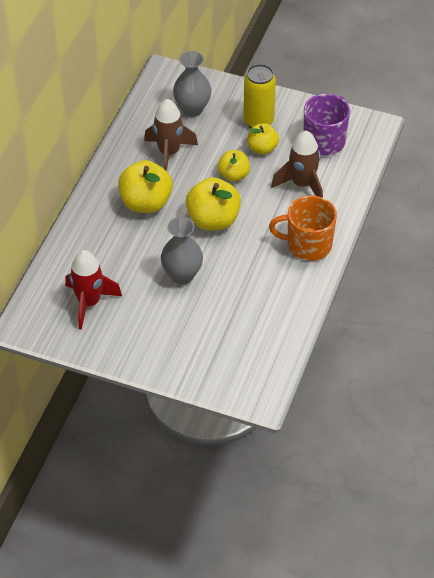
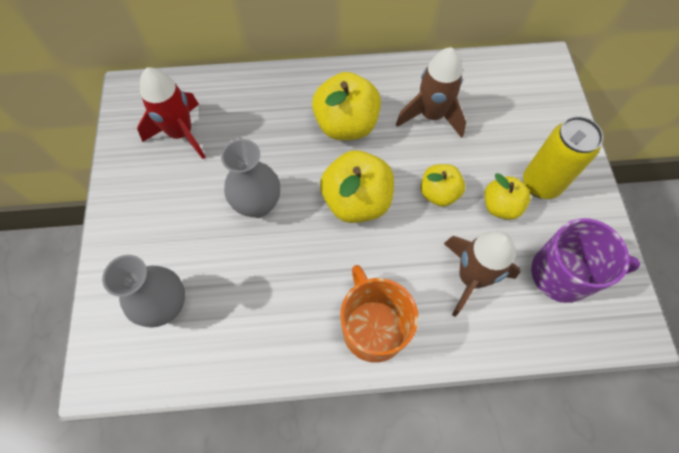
camera: 65 degrees right, 15 degrees up
(192, 109) = (512, 110): grey vase -> grey vase (166, 305)

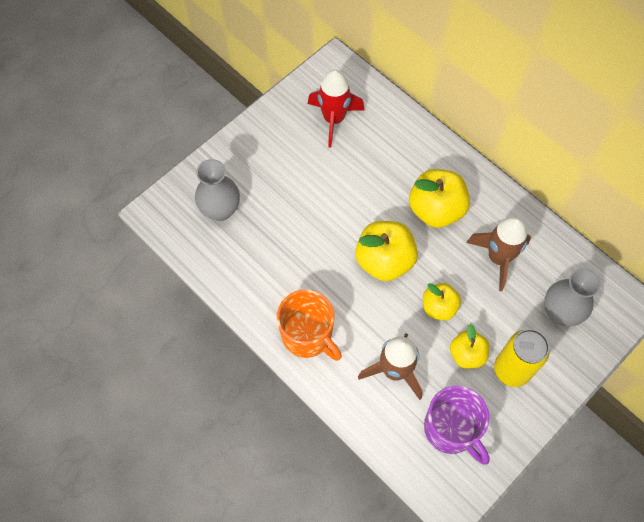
camera: 50 degrees right, 0 degrees up
(258, 204) = (327, 205): grey vase -> grey vase (560, 312)
(373, 328) = (308, 335): orange mug -> orange mug turned 105 degrees clockwise

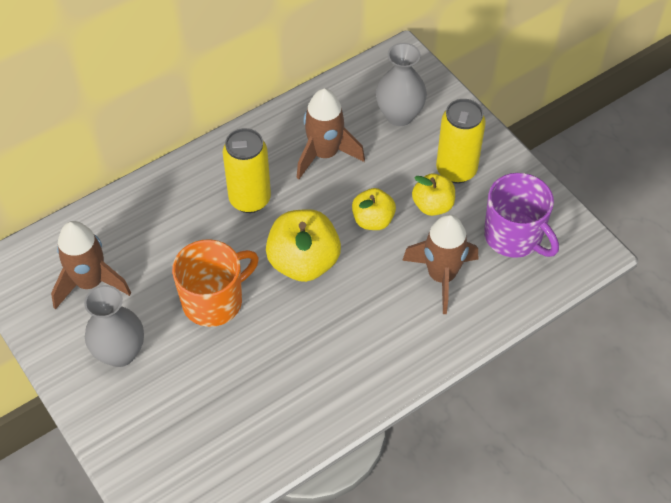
camera: 80 degrees left, 10 degrees down
(220, 210) = (187, 435): grey vase -> grey vase (120, 353)
(308, 335) = (383, 357): orange mug -> orange mug (214, 301)
(334, 119) = (90, 283): red rocket -> brown rocket
(436, 210) = (250, 199): yellow apple -> yellow can
(451, 429) = (514, 236): purple mug -> purple mug turned 75 degrees clockwise

